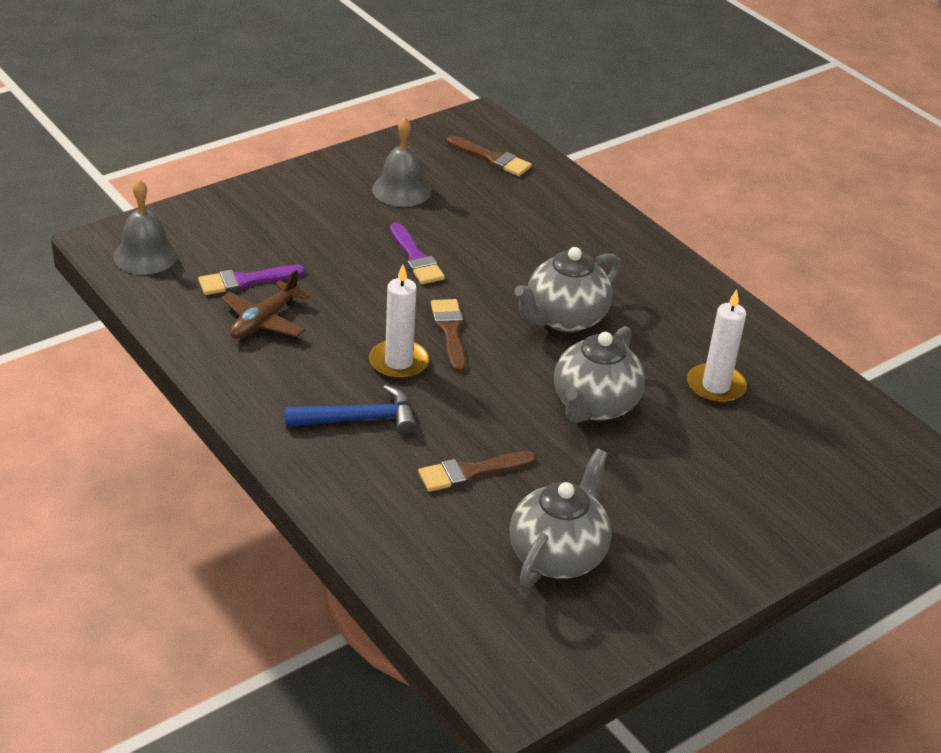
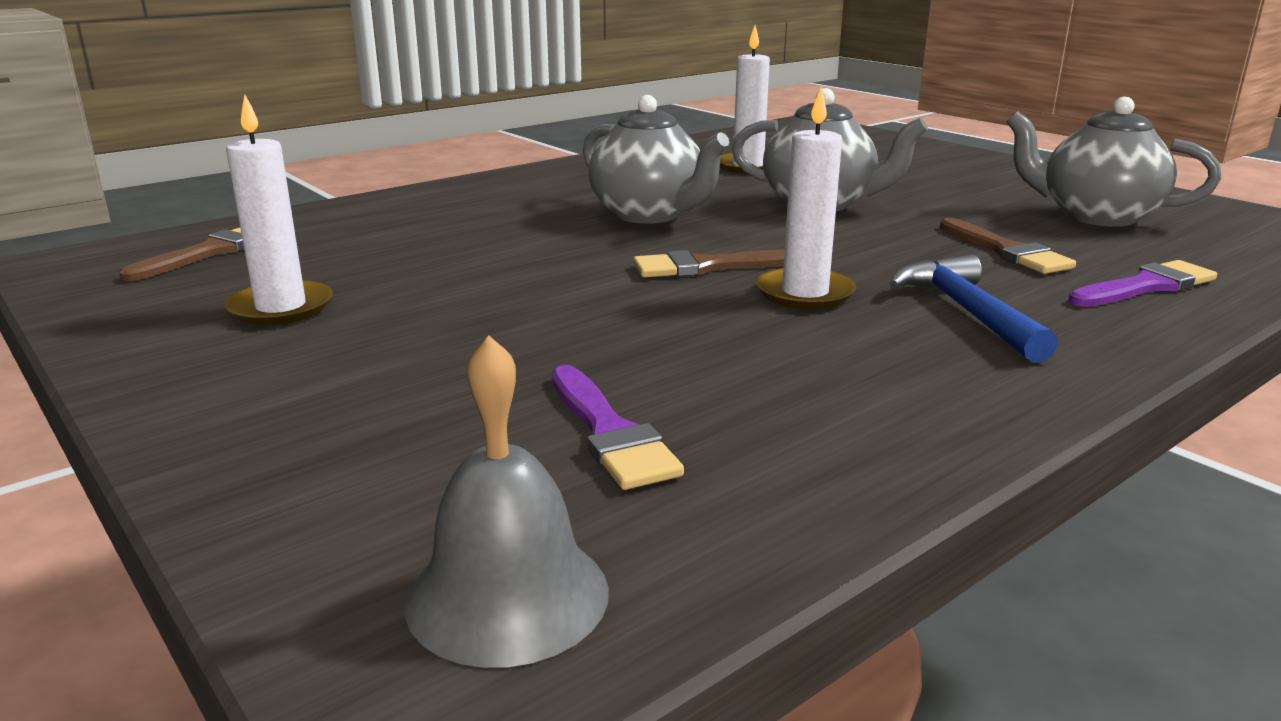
camera: 90 degrees left, 15 degrees down
(264, 321) = (748, 402): brown plane -> none
(401, 189) = (281, 308): grey bell -> white candle
(416, 258) = (511, 291): purple brush -> purple brush (1145, 286)

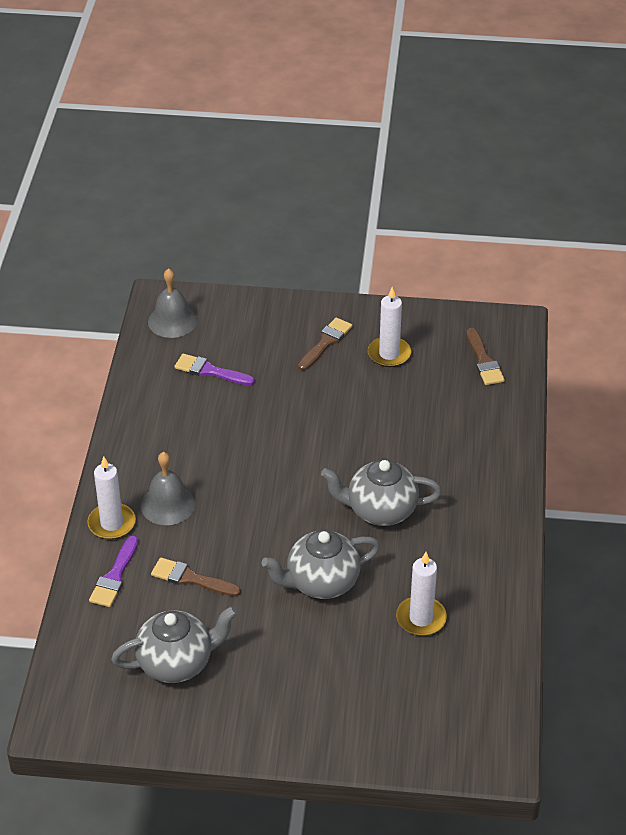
camera: 135 degrees right, 20 degrees up
(708, 267) = (293, 477): brown brush -> brown brush (325, 343)
(805, 293) = (236, 480): white candle -> white candle (112, 523)
(967, 312) = (168, 504): blue hammer -> grey bell

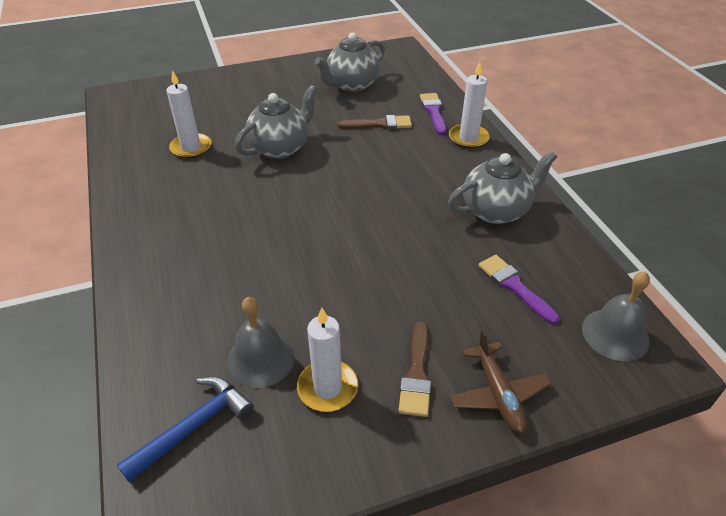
camera: 155 degrees right, 0 degrees up
(168, 504) = (439, 161): grey bell -> grey bell (260, 359)
(210, 371) = (514, 286): purple brush -> purple brush turned 120 degrees counterclockwise
(282, 317) = (498, 394): none -> brown plane
(380, 510) = (256, 209): grey teapot -> grey teapot (496, 210)
(484, 361) = (194, 427): brown brush -> blue hammer

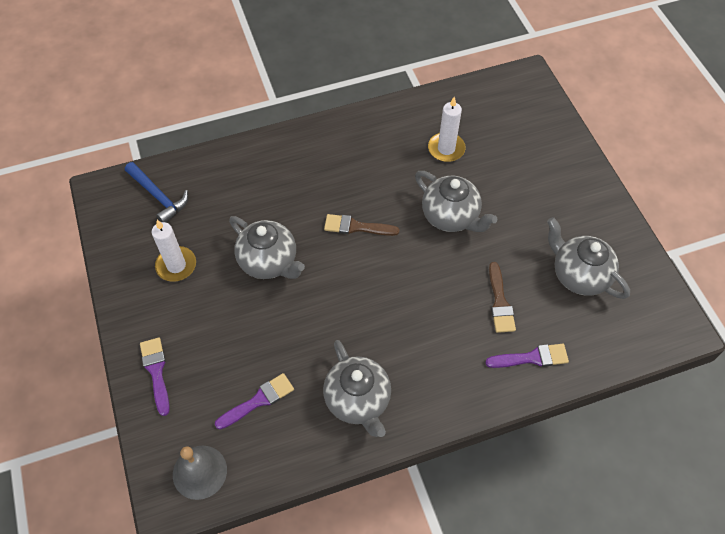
camera: 90 degrees right, 15 degrees up
(260, 359) = (204, 225): grey bell -> none
(327, 286) = (269, 262): none -> grey teapot
(416, 374) = (180, 320): brown brush -> brown brush (356, 227)
(468, 138) = (481, 389): white candle -> none
(498, 394) = (156, 372): brown plane -> purple brush

